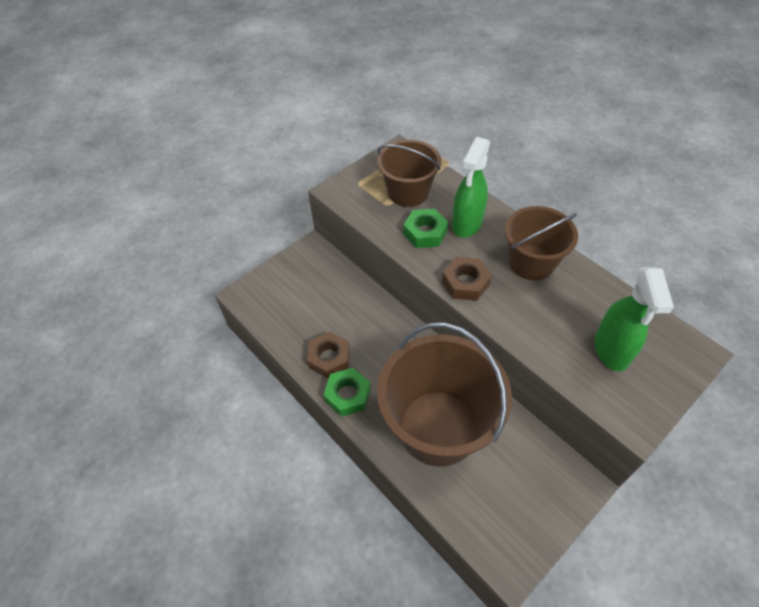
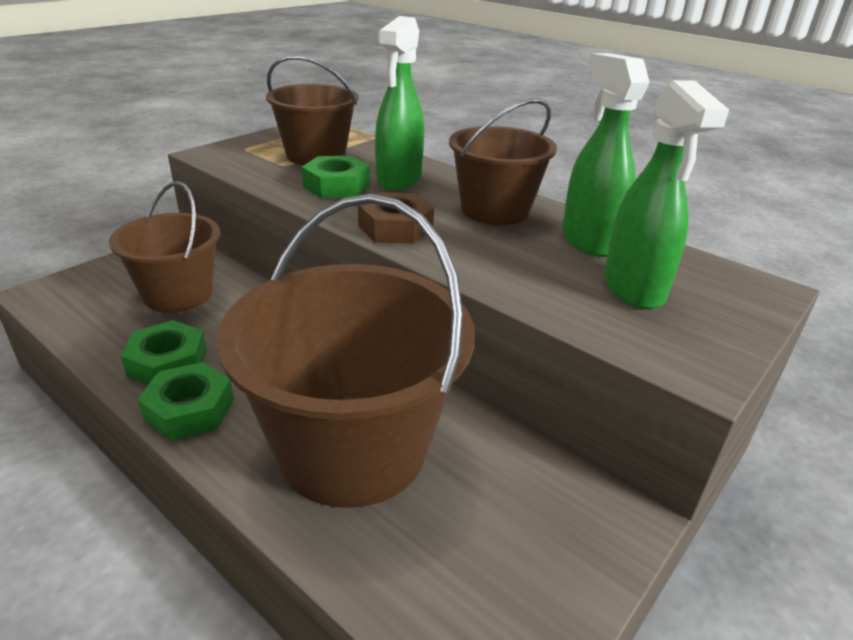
camera: 10 degrees left, 20 degrees down
(324, 298) = (178, 294): none -> brown bucket
(329, 358) = (167, 362): brown nut -> green nut
(591, 299) = (589, 241): none -> green spray bottle

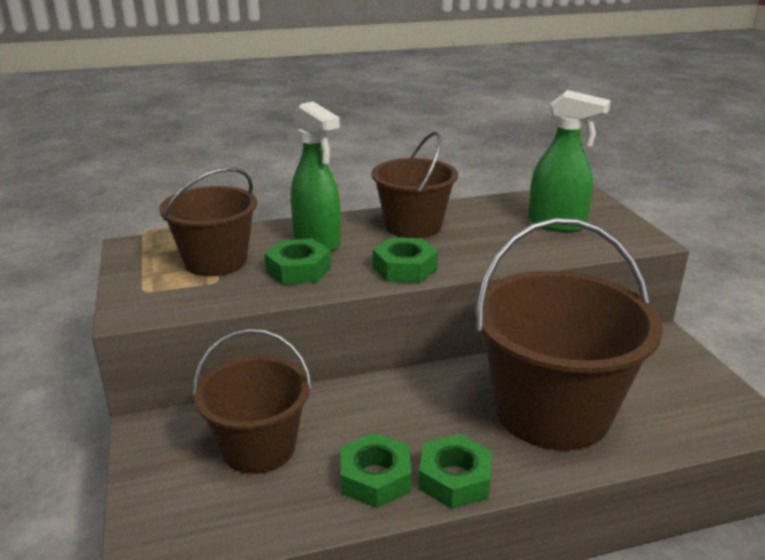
camera: 55 degrees left, 5 degrees down
(395, 228) = (405, 268): brown nut -> green nut
(589, 241) = (487, 214): green spray bottle -> none

